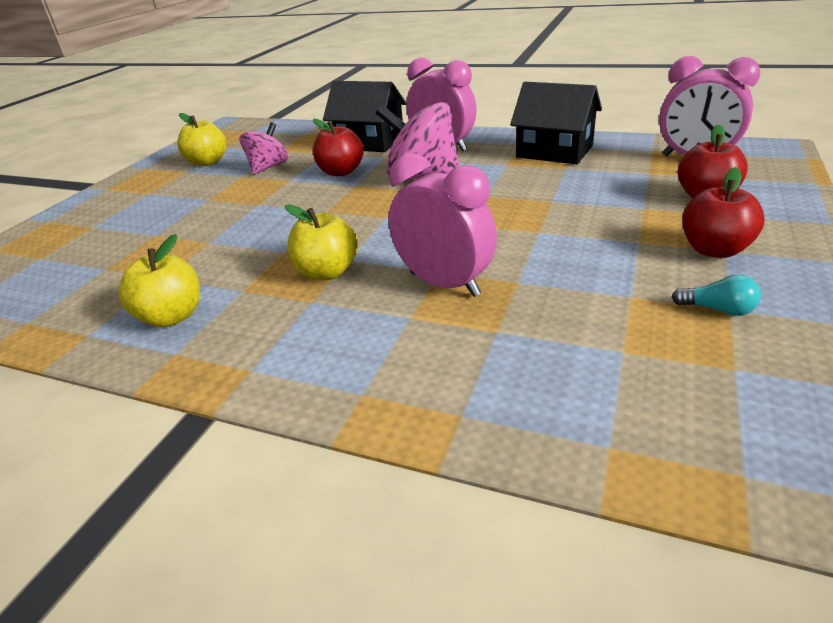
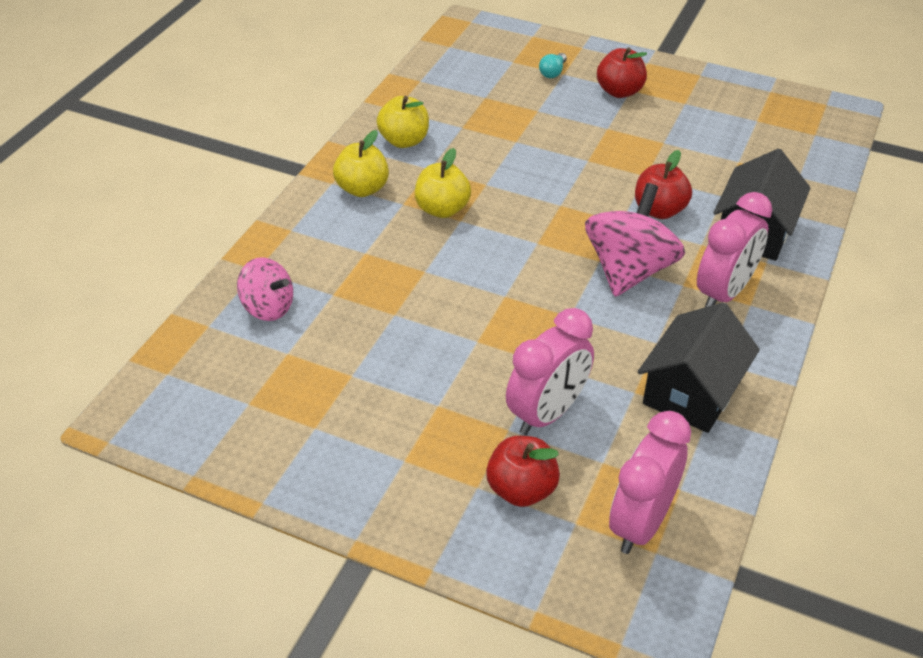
camera: 90 degrees right, 10 degrees up
(208, 162) = (708, 114): yellow apple -> yellow apple (362, 189)
(268, 167) = (684, 157): pink spinning top -> pink spinning top (268, 307)
(444, 284) = (403, 272): pink clock -> pink clock (547, 413)
(714, 250) = (406, 452): red apple -> red apple (619, 91)
(717, 309) = (316, 419): turquoise light bulb -> turquoise light bulb (553, 72)

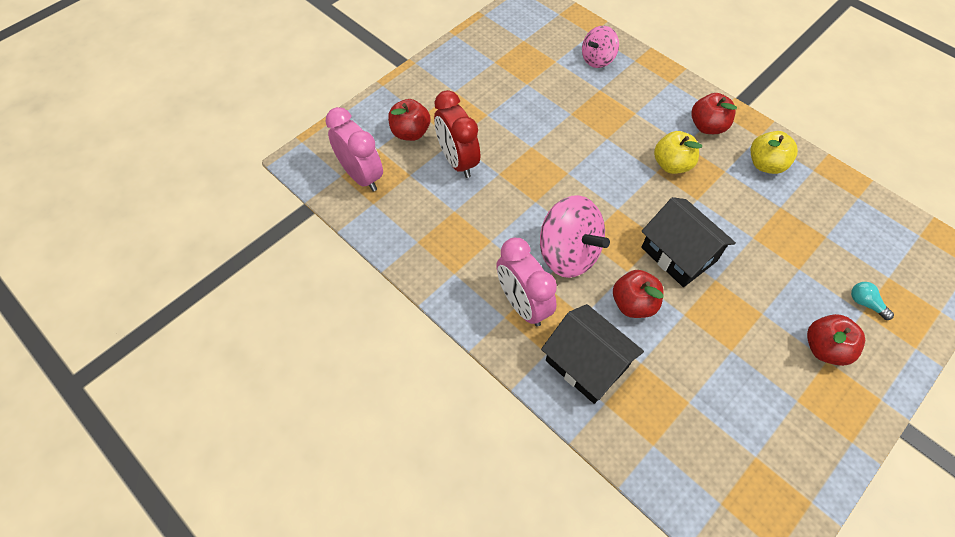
camera: 110 degrees right, 15 degrees up
(362, 189) = (707, 126): yellow apple -> red apple
(547, 413) = (457, 161): pink clock -> red clock
(692, 392) = (440, 241): black house -> black house (678, 254)

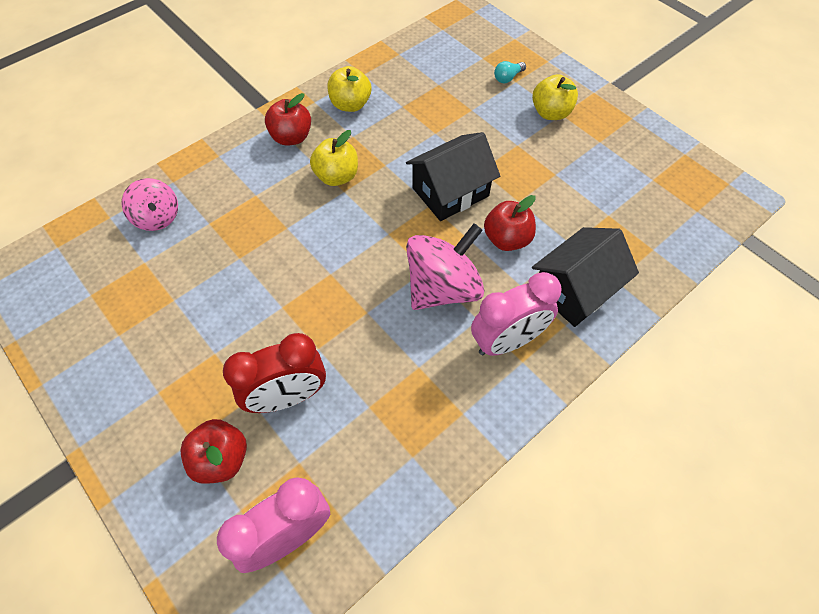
camera: 85 degrees left, 0 degrees up
(824, 348) = (551, 113): red apple -> yellow apple

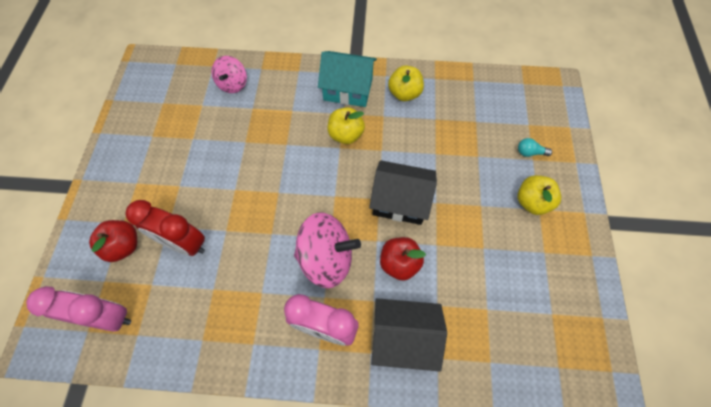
camera: 45 degrees right, 5 degrees up
(291, 137) = (348, 89): red apple -> turquoise house

